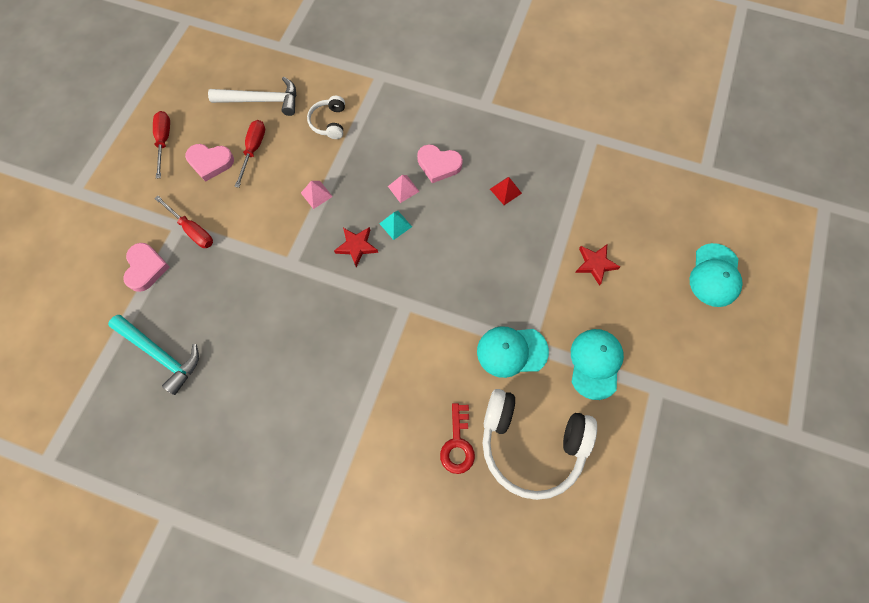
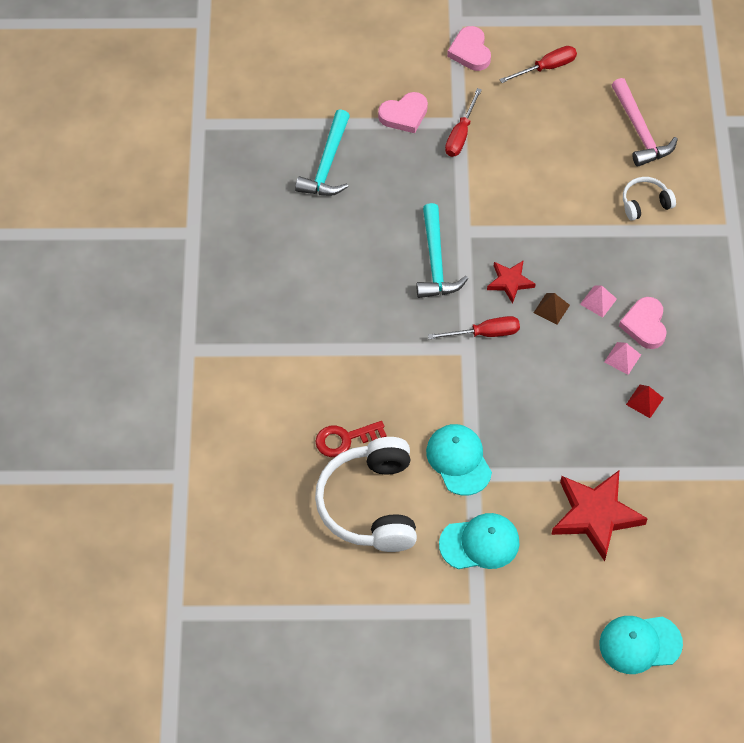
camera: 70 degrees right, 10 degrees down
(210, 162) = (542, 117): pink heart -> pink heart (470, 51)
(253, 150) = (576, 148): red screwdriver -> red screwdriver (485, 333)
(261, 100) = (640, 131): white hammer -> pink hammer
(309, 298) = (435, 261): none -> turquoise hammer
(316, 194) = (552, 224): pink pyramid -> pink pyramid (622, 358)
(395, 225) = (551, 309): turquoise pyramid -> brown pyramid
(595, 264) = (595, 515): red star -> red star, size x1.84

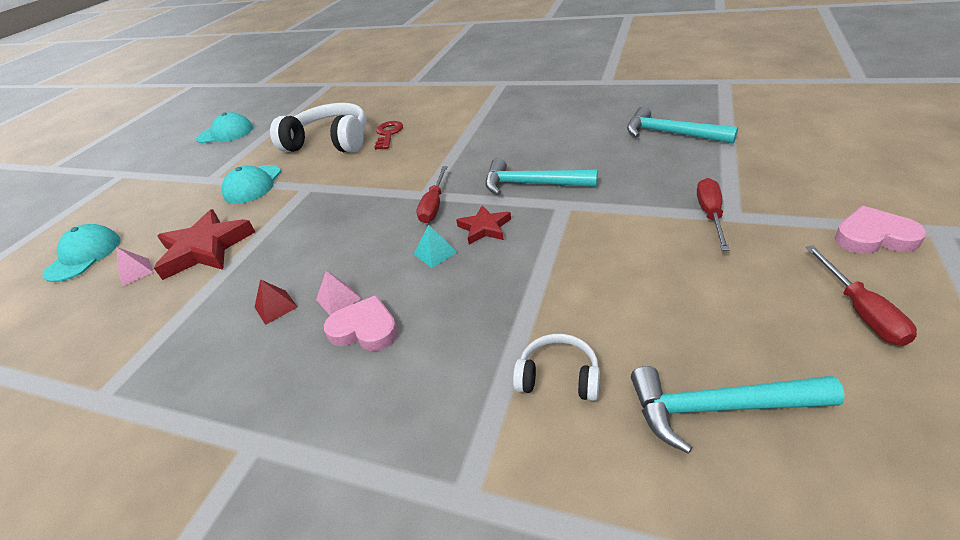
camera: 115 degrees right, 20 degrees down
(404, 115) = (742, 178): pink heart -> none
(459, 460) = (326, 181): turquoise cap -> turquoise cap (225, 133)
(460, 134) = (710, 214): red screwdriver -> red screwdriver turned 60 degrees clockwise
(551, 309) = (435, 253): brown pyramid -> turquoise pyramid
(598, 301) = (422, 292): pink pyramid -> pink pyramid (135, 272)
(640, 131) = (719, 408): pink hammer -> turquoise hammer
(645, 203) = (558, 377): white headphones -> white headphones turned 75 degrees counterclockwise

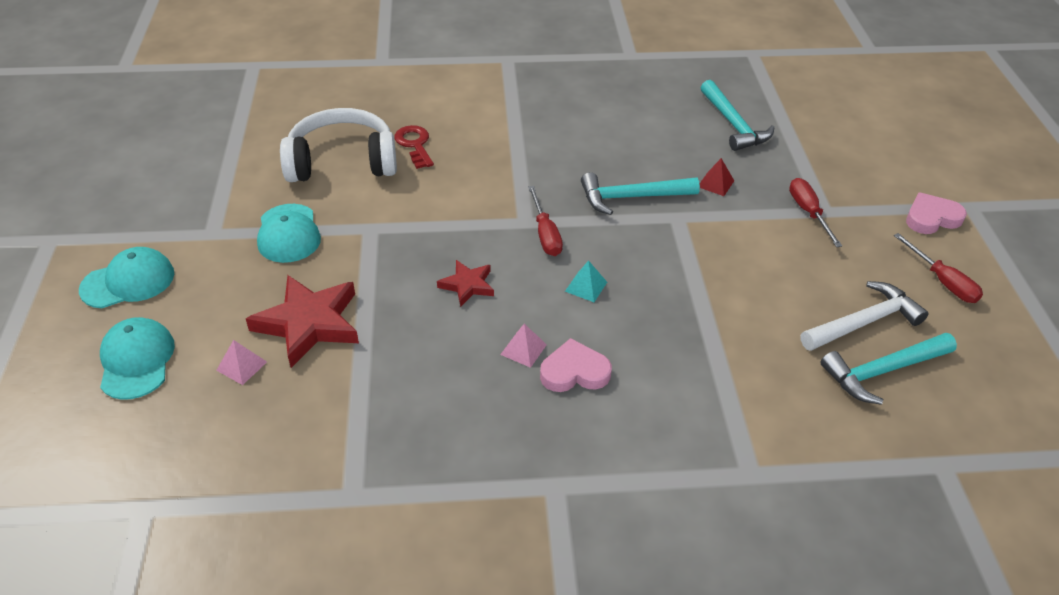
camera: 30 degrees left, 5 degrees up
(225, 133) = (159, 159): turquoise cap -> turquoise cap (128, 282)
(275, 307) = (462, 370): red pyramid -> red pyramid (715, 183)
(484, 228) = (616, 252): red star -> red star (467, 285)
(558, 377) = (765, 375): white headphones -> none
(671, 133) = (733, 124): turquoise hammer -> turquoise hammer turned 120 degrees counterclockwise
(720, 341) = (863, 322): none -> white hammer

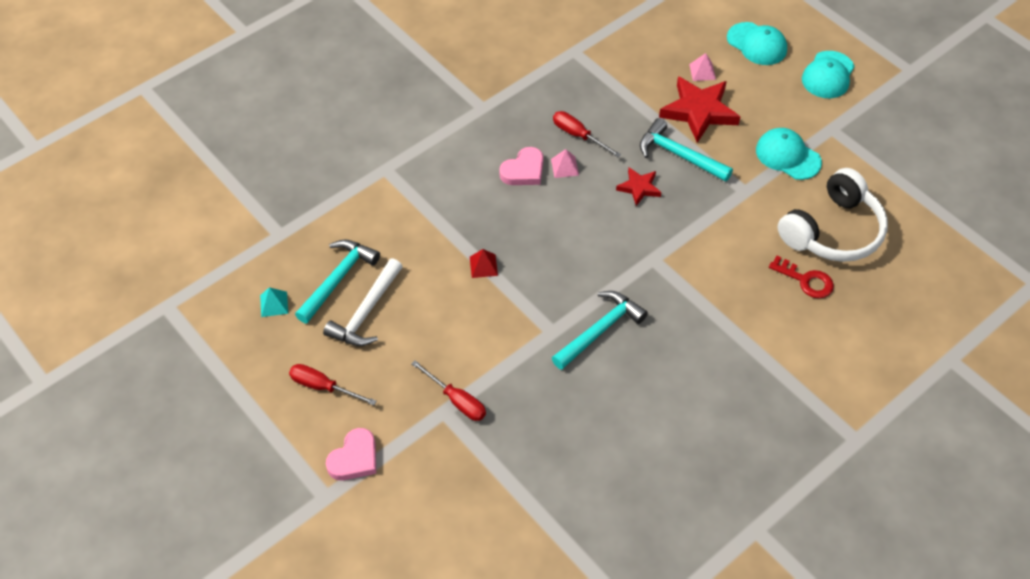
camera: 145 degrees right, 10 degrees up
(545, 234) = (629, 256): red screwdriver -> red screwdriver (578, 135)
(586, 286) = (566, 231): turquoise pyramid -> turquoise pyramid (274, 304)
(715, 183) = (548, 387): red pyramid -> red pyramid (483, 266)
(733, 124) = (583, 479): turquoise hammer -> turquoise hammer (679, 155)

